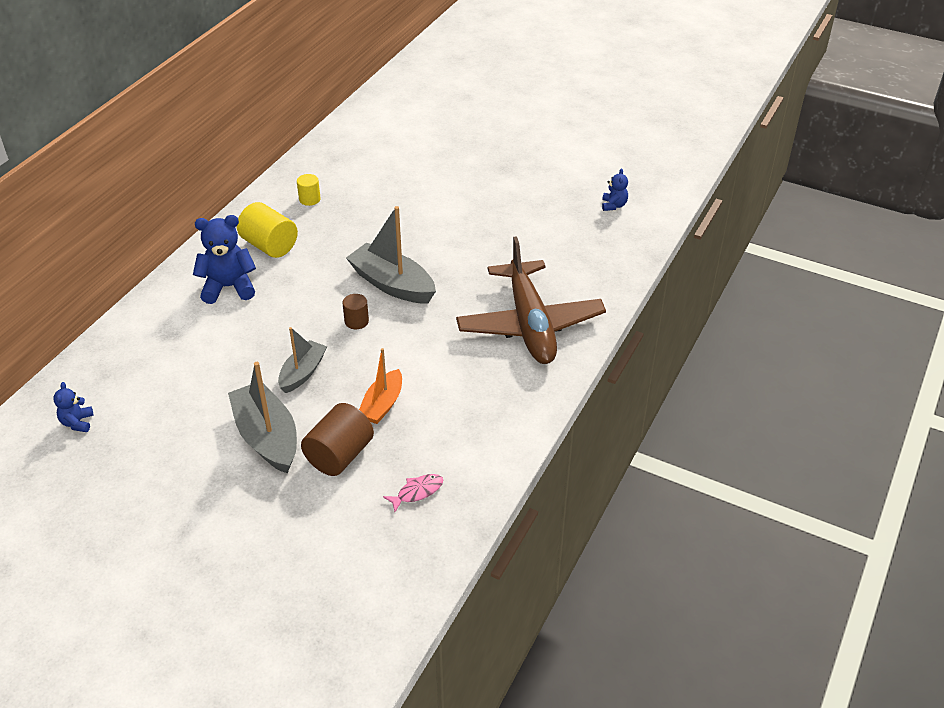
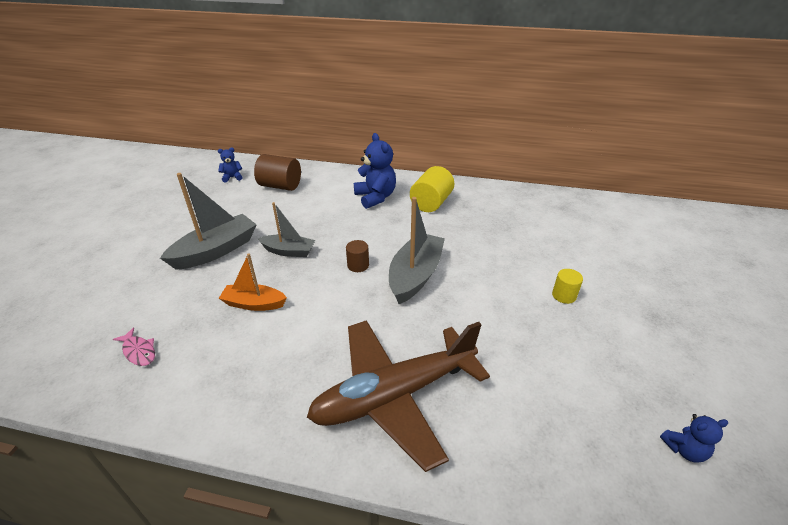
camera: 75 degrees right, 5 degrees down
(309, 199) = (500, 208): yellow cylinder -> yellow cylinder (564, 295)
(339, 455) = (192, 292): brown cylinder -> brown cylinder (280, 186)

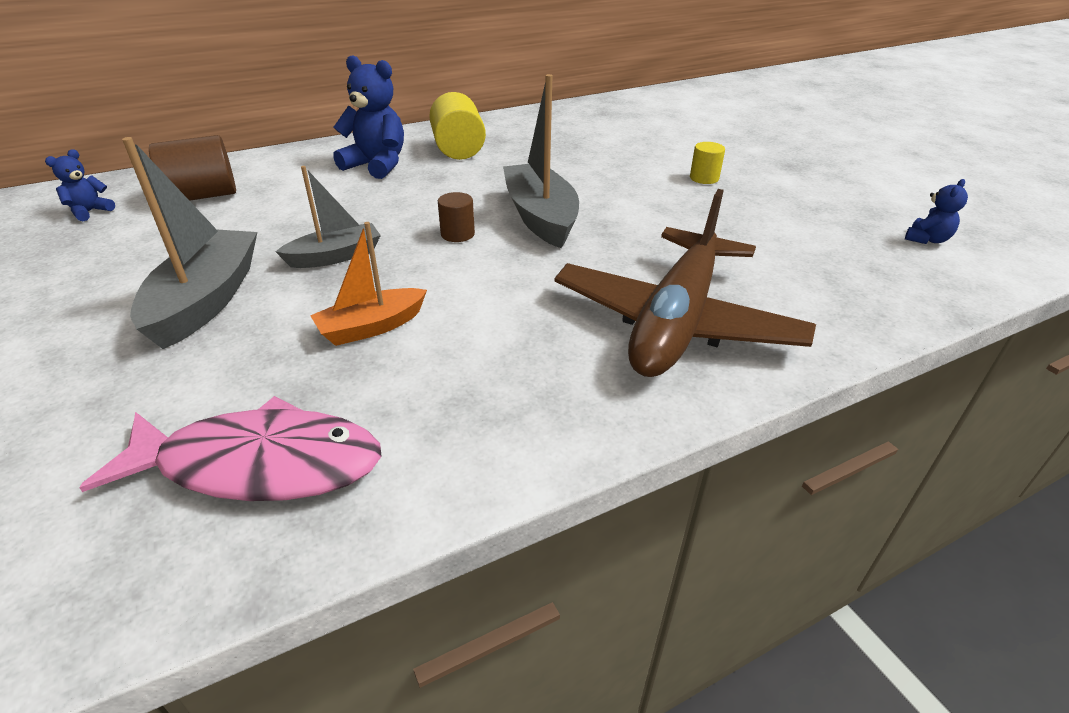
camera: 40 degrees left, 0 degrees up
(139, 351) = (259, 464): pink fish -> pink fish, size x2.29

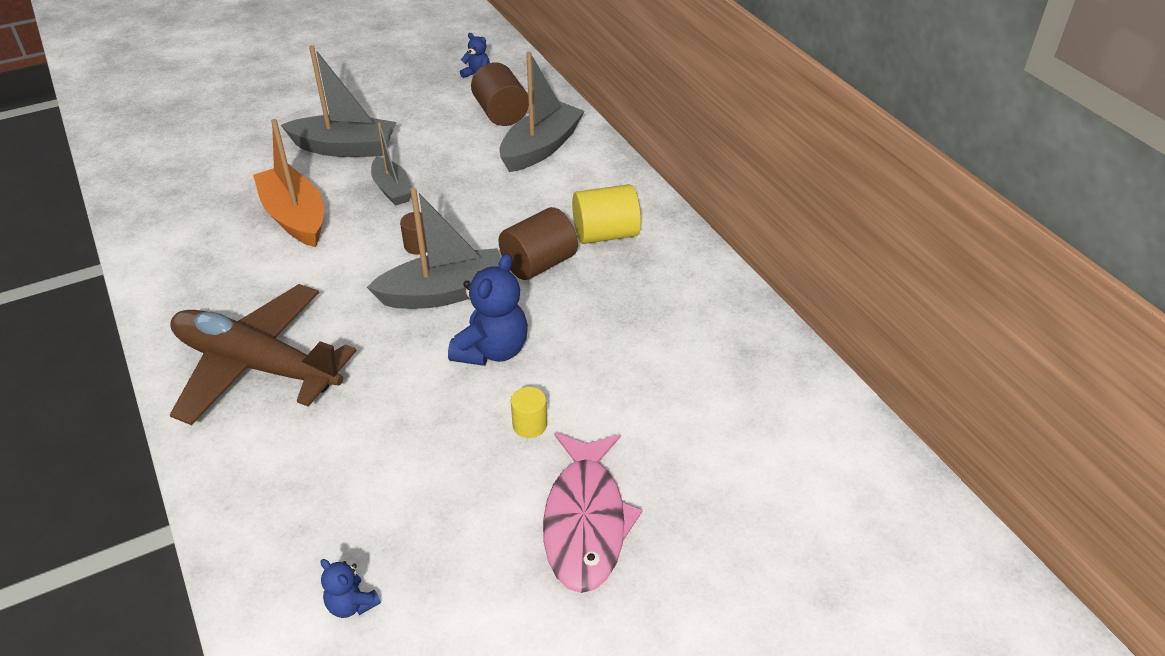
camera: 90 degrees right, 5 degrees up
(259, 464) = (184, 197): pink fish -> pink fish (585, 521)
(296, 175) = (541, 148): none -> grey boat
(371, 327) = (295, 217): orange boat -> orange boat, size x1.61
(377, 165) = (563, 188): blue teddy bear -> blue teddy bear (492, 350)
(498, 175) = (538, 264): none -> brown cylinder

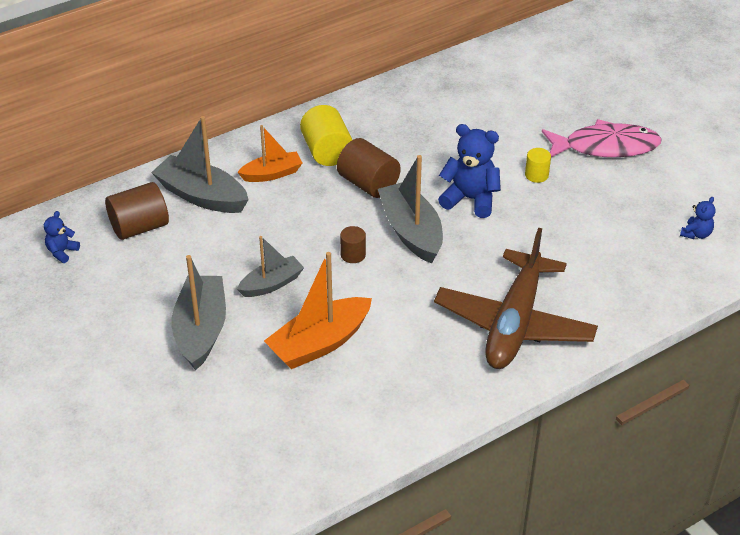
camera: 95 degrees left, 0 degrees up
(569, 193) = (272, 174): none -> orange boat

